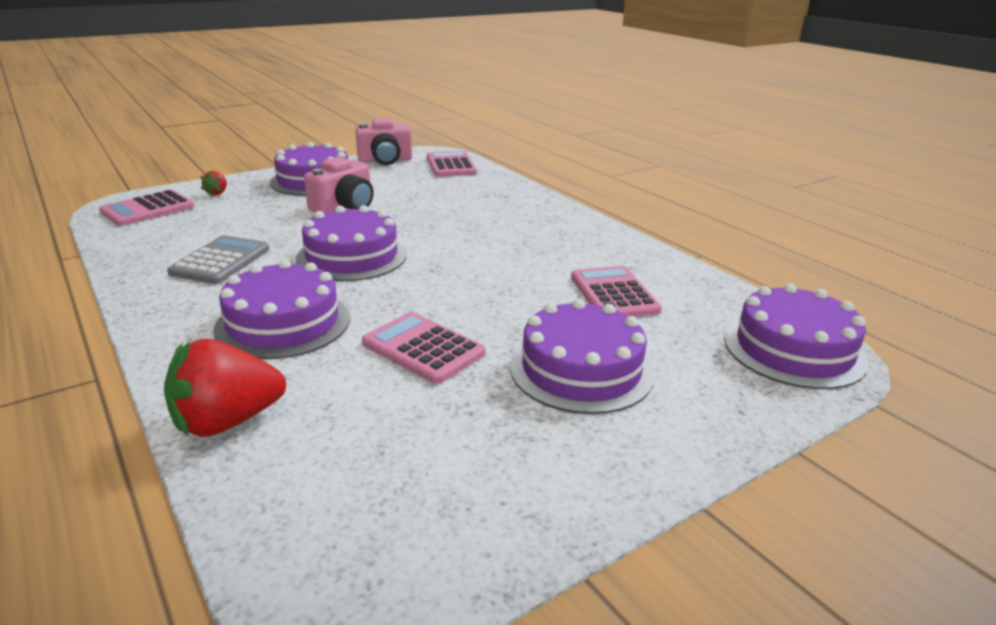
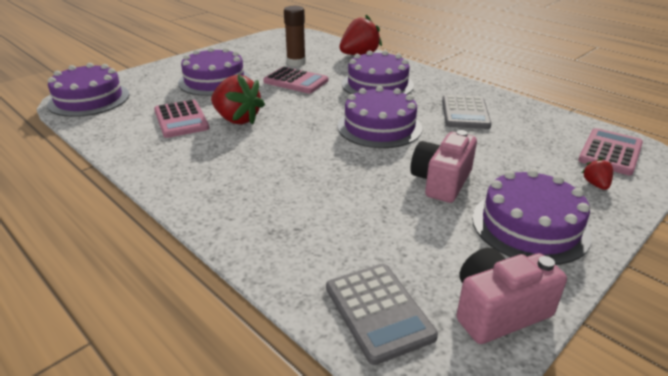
camera: 170 degrees right, 5 degrees up
(398, 408) = (296, 63): none -> brown glue stick
(451, 165) = (378, 312): pink calculator -> grey calculator
(534, 285) = (237, 119): none -> red strawberry

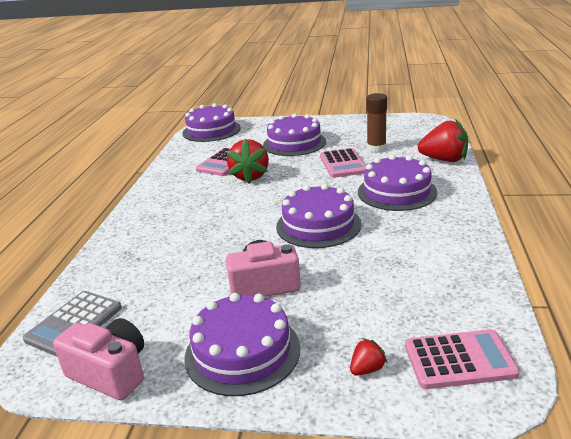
camera: 55 degrees right, 5 degrees down
(465, 113) = (410, 249): grey calculator -> none

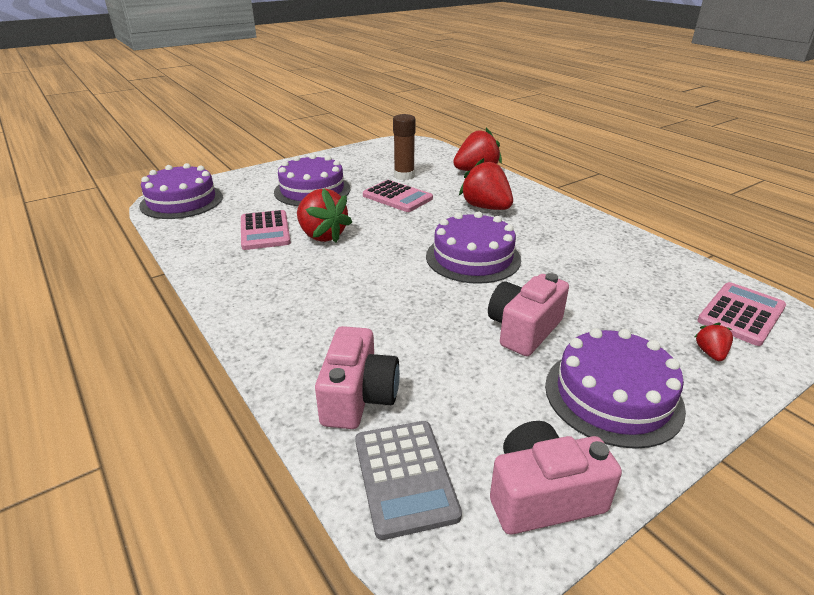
camera: 45 degrees left, 5 degrees up
(118, 276) = (358, 397): none -> pink camera
(397, 192) = (486, 207): purple cake -> red strawberry

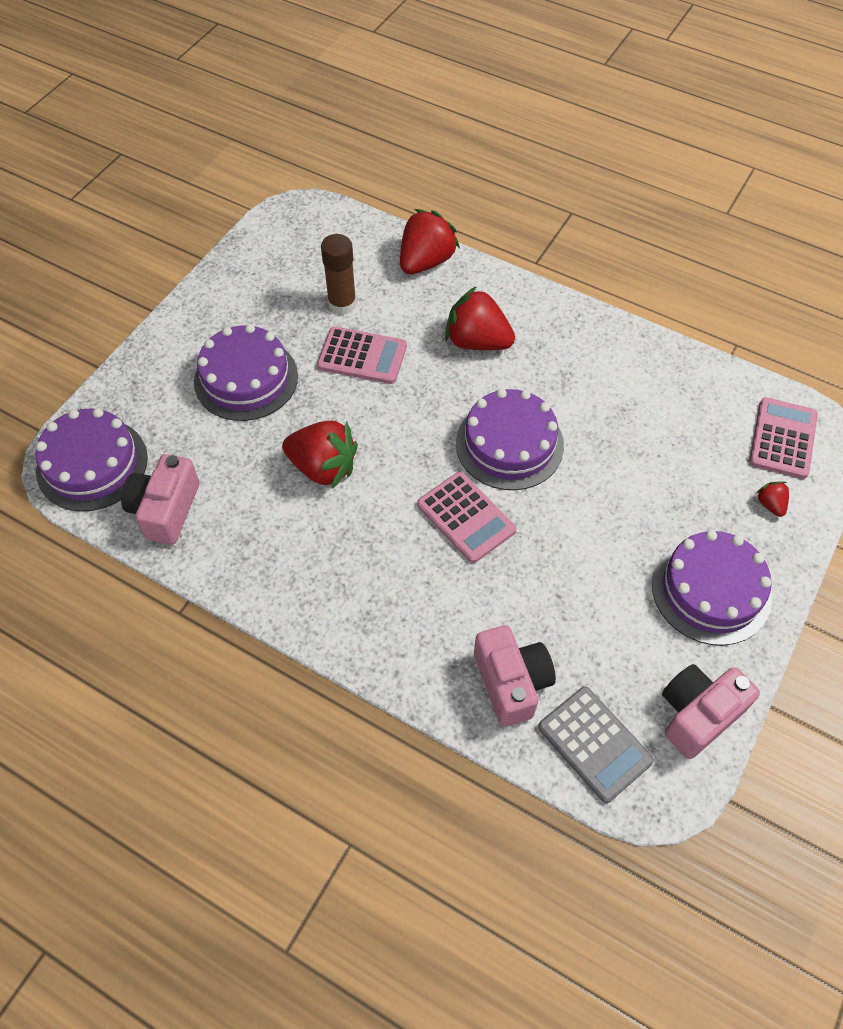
camera: 25 degrees left, 25 degrees up
(265, 231) = (249, 484): pink calculator -> pink calculator (466, 517)
(523, 329) = (608, 538): pink camera -> pink camera (165, 510)

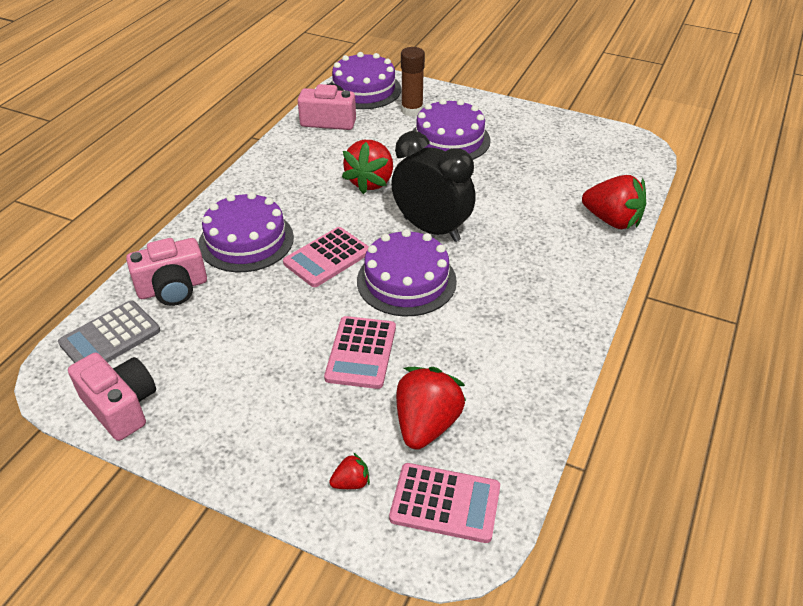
camera: 85 degrees right, 15 degrees down
(342, 304) = (541, 178): brown glue stick -> brown glue stick (412, 110)
(362, 356) = (486, 192): pink calculator -> pink calculator (361, 353)
(424, 414) = (431, 229): none -> black clock
(477, 341) = (522, 256): red strawberry -> red strawberry (426, 424)
(711, 590) = (247, 423): purple cake -> purple cake (246, 240)

